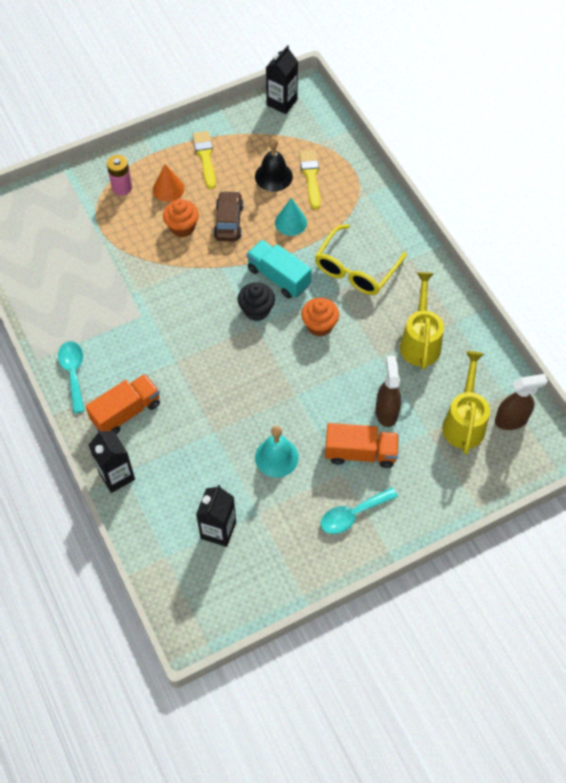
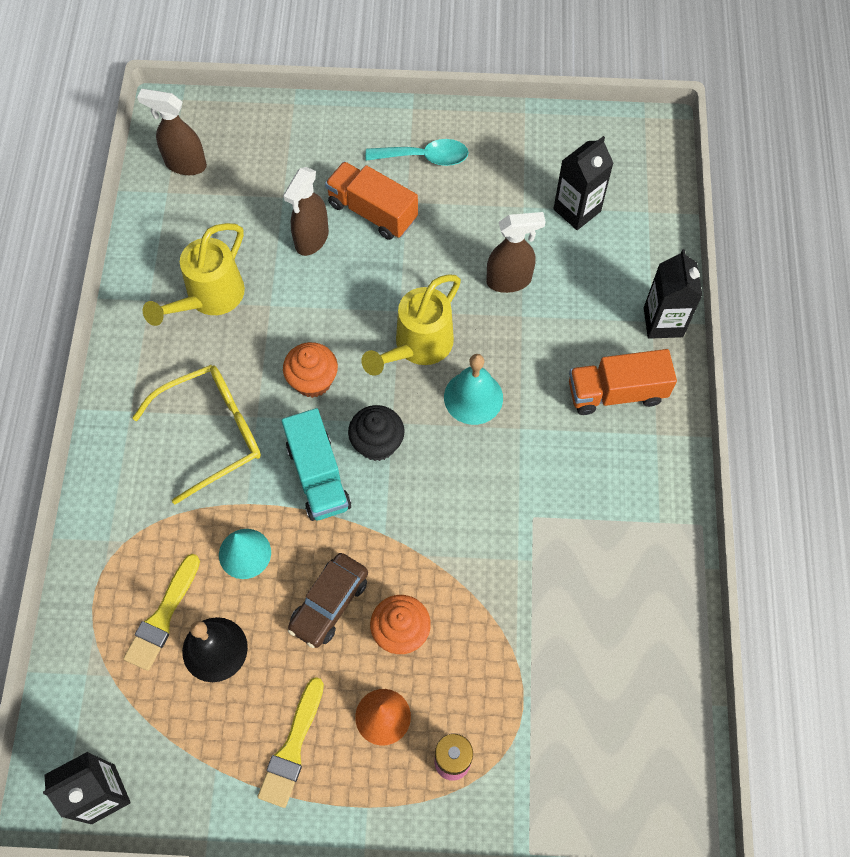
camera: 150 degrees left, 5 degrees up
(73, 373) = (661, 480): turquoise spoon -> none
(236, 452) = (509, 280): none -> brown spray bottle
(276, 457) = (467, 252): turquoise bell -> turquoise bell (473, 397)
(464, 422) = (236, 187): yellow watering can -> yellow watering can (418, 346)

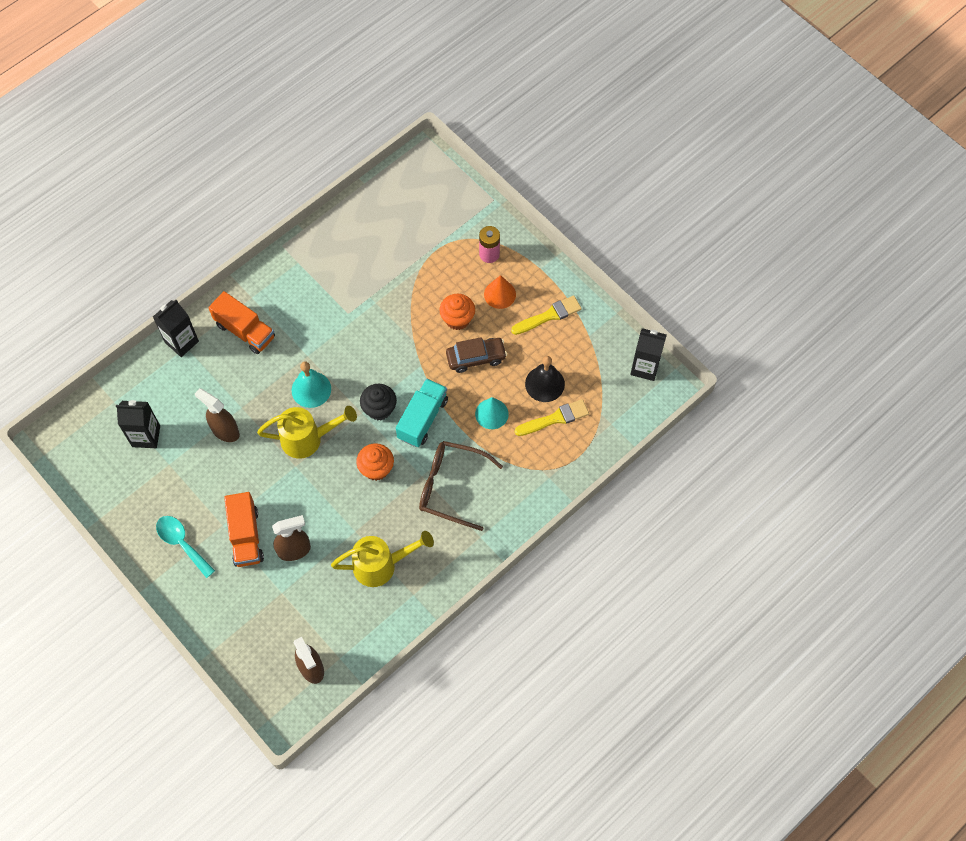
camera: 135 degrees left, 0 degrees up
(212, 433) = (451, 487): yellow glasses -> brown glasses

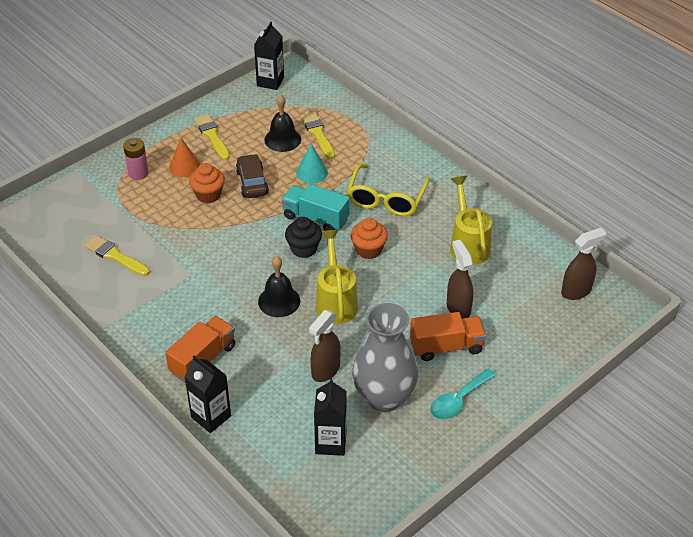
camera: 90 degrees left, 20 degrees down
(191, 480) = (384, 397): none -> grey vase
(311, 389) = (279, 301): turquoise bell -> black bell
(374, 248) = (115, 256): none -> yellow brush
(451, 487) = (386, 199): brown glasses -> yellow glasses

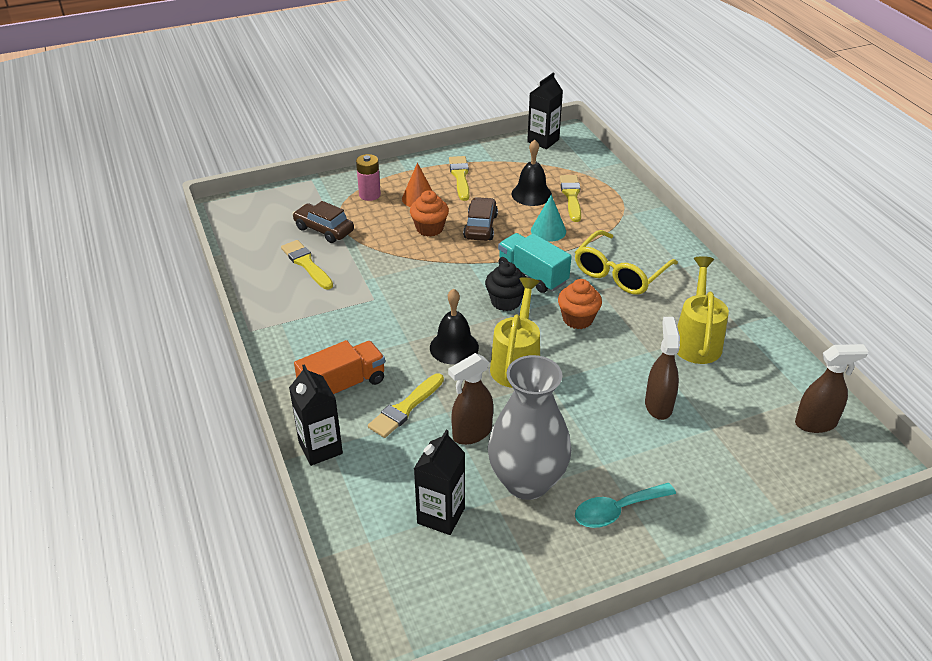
camera: 20 degrees right, 5 degrees down
(114, 218) = (324, 230): none -> brown car
(263, 364) = (405, 408): none -> yellow brush
(446, 347) = (626, 445): orange truck -> none

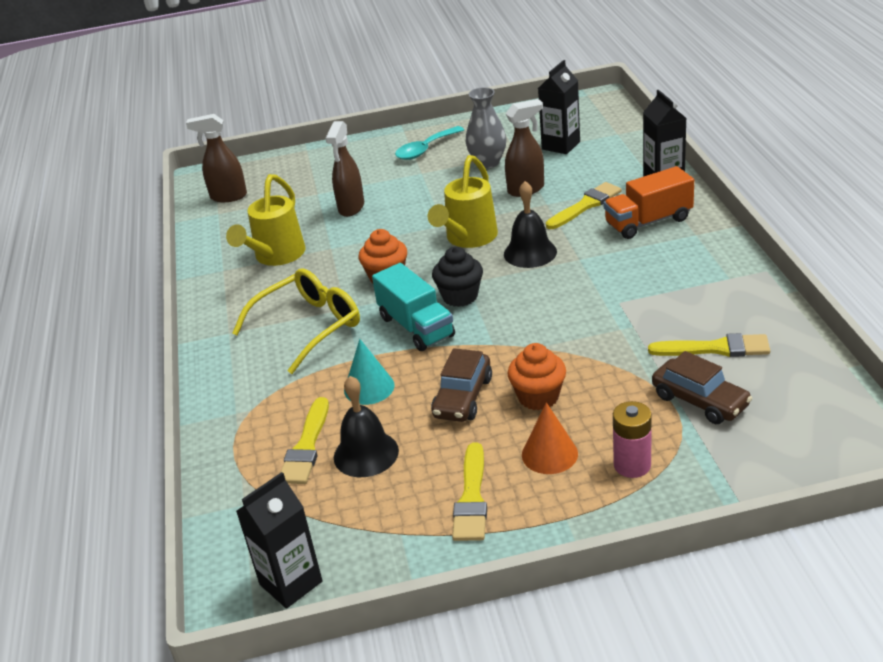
camera: 165 degrees left, 5 degrees down
(306, 264) = (715, 348): yellow brush -> yellow brush turned 60 degrees counterclockwise
(527, 482) = (488, 163): grey vase -> grey vase, size x0.61
(616, 510) = (425, 149): turquoise spoon -> turquoise spoon turned 150 degrees clockwise

